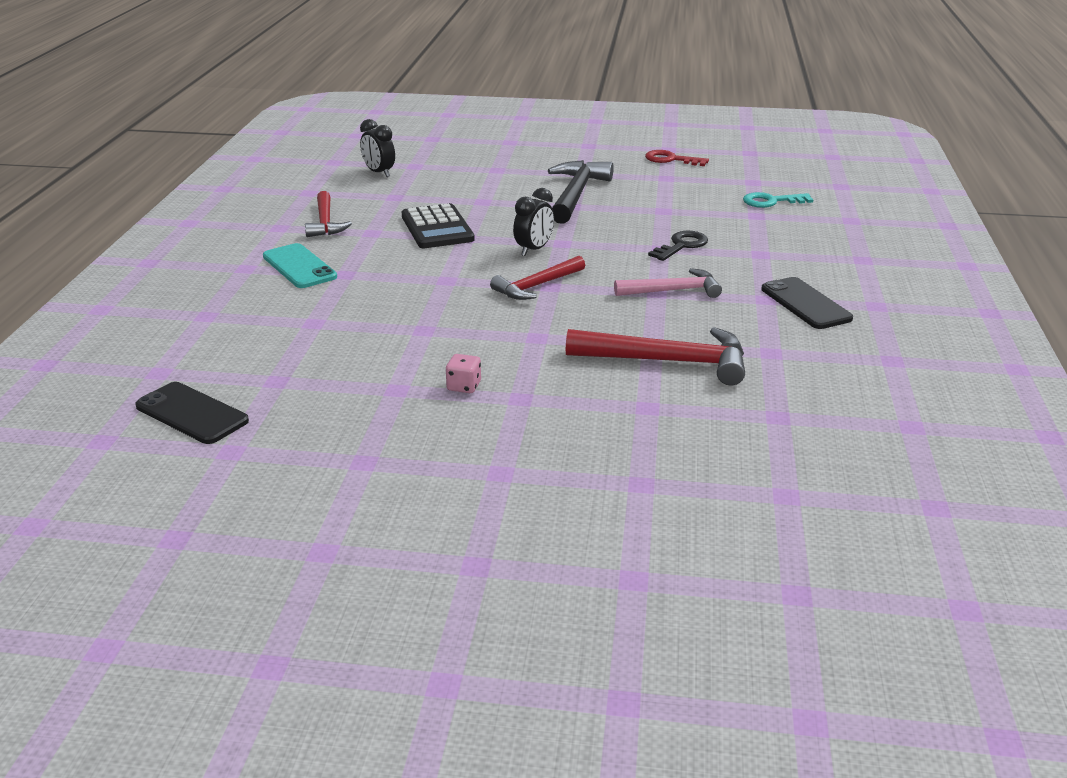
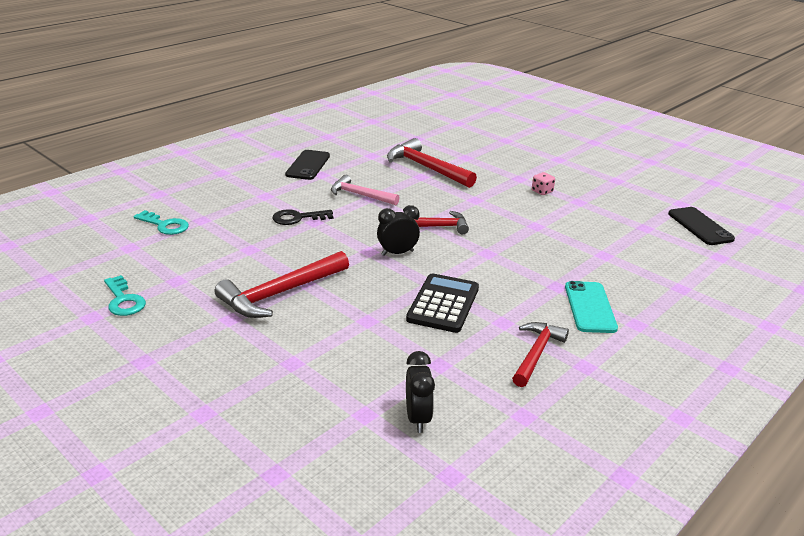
camera: 145 degrees left, 0 degrees up
(576, 194) = (280, 293): black hammer -> red hammer
(671, 159) = (123, 300): red key -> turquoise key

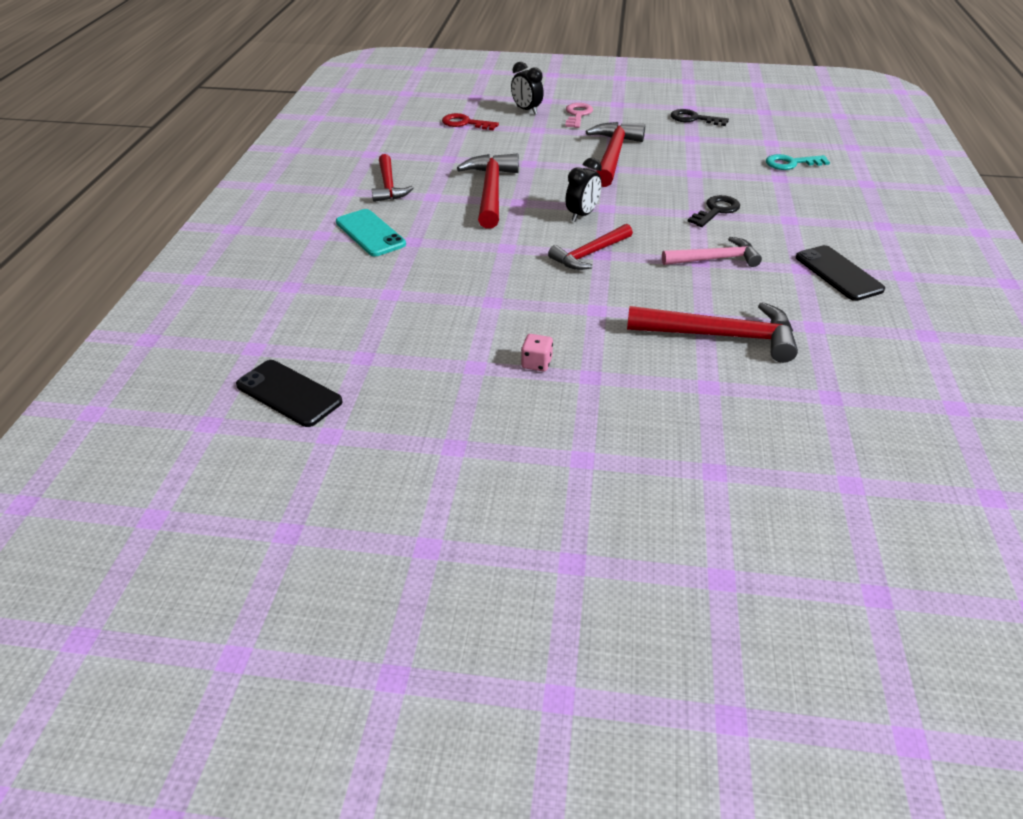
camera: 145 degrees right, 10 degrees up
(123, 300) = (694, 119): turquoise key -> black key
(215, 364) = (577, 115): none -> pink key
(358, 416) = (465, 123): none -> red key
(417, 418) = (431, 133): black clock -> black clock (526, 110)
(443, 304) = (491, 192): black calculator -> red hammer

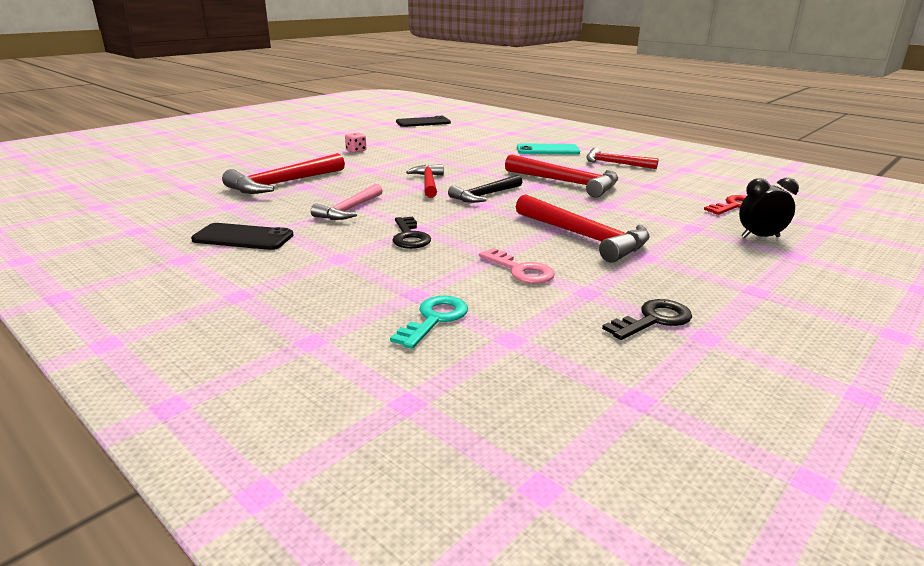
camera: 125 degrees right, 15 degrees down
(577, 115) = (725, 256): pink key -> pink key (520, 270)
(582, 215) = (485, 195): black clock -> black hammer

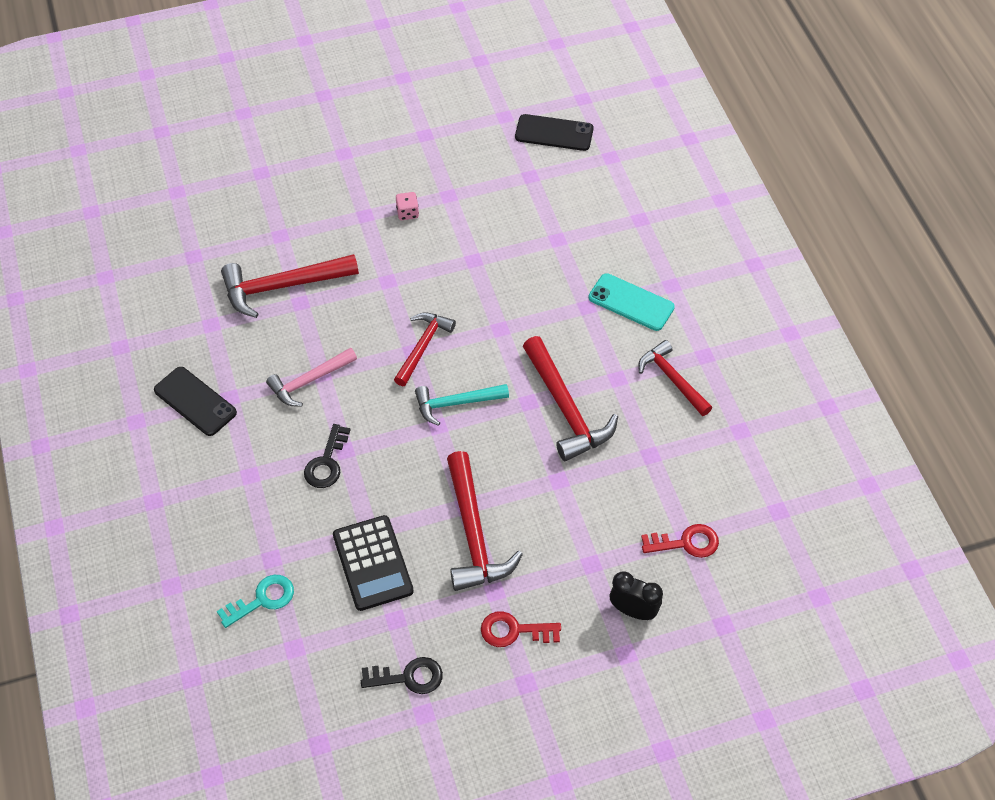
camera: 30 degrees right, 30 degrees up
(485, 195) = (456, 403): black hammer -> turquoise hammer
(520, 270) = (373, 563): pink key -> black calculator
(696, 269) = (514, 631): none -> red key

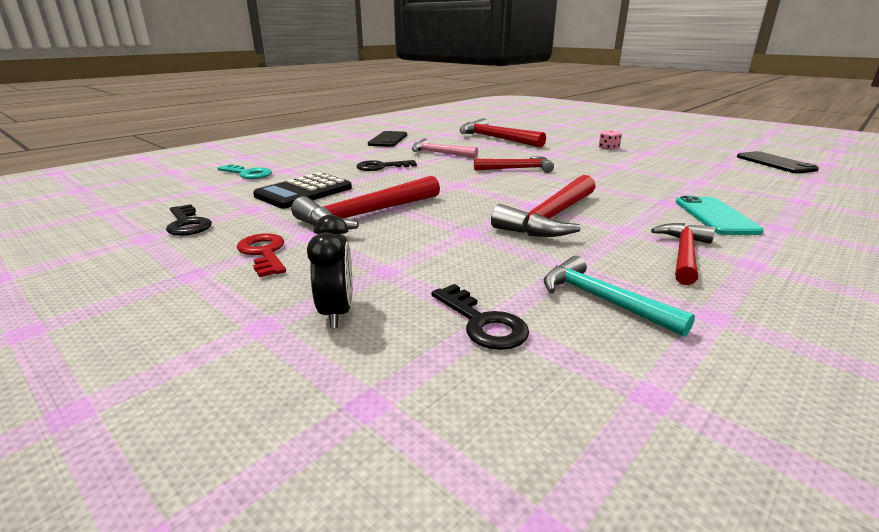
camera: 60 degrees right, 30 degrees down
(456, 403) = (487, 185): turquoise hammer -> turquoise hammer (602, 300)
(686, 543) = (482, 323): red key -> black key

